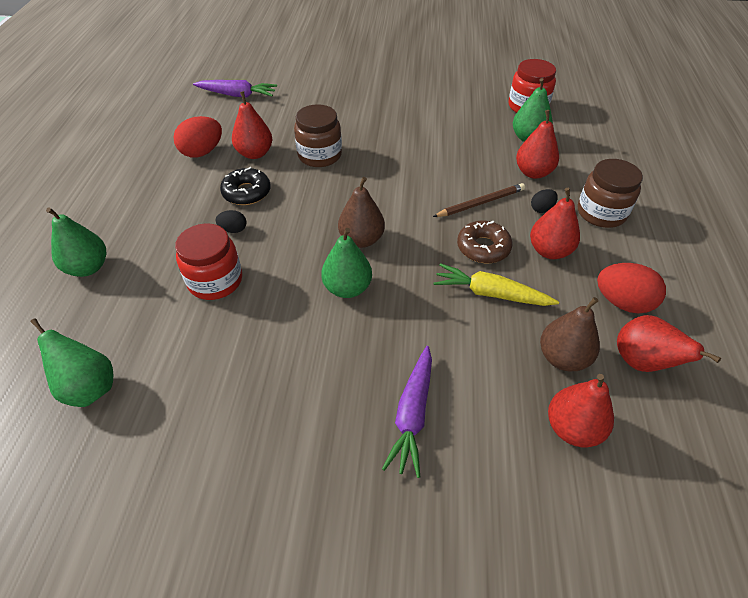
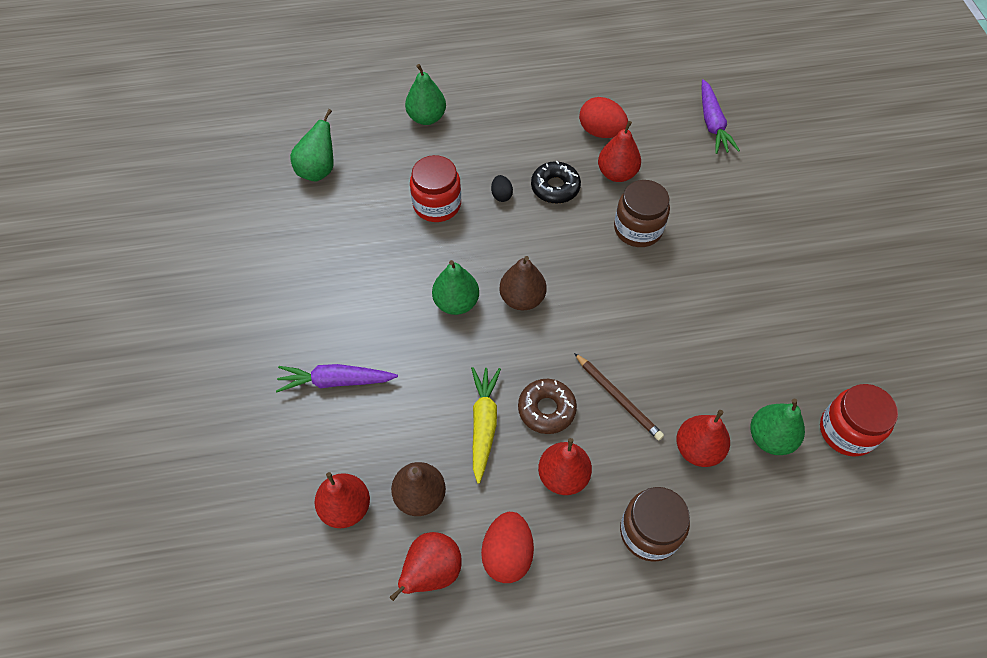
camera: 75 degrees right, 10 degrees up
(541, 209) = (631, 463): black egg -> none

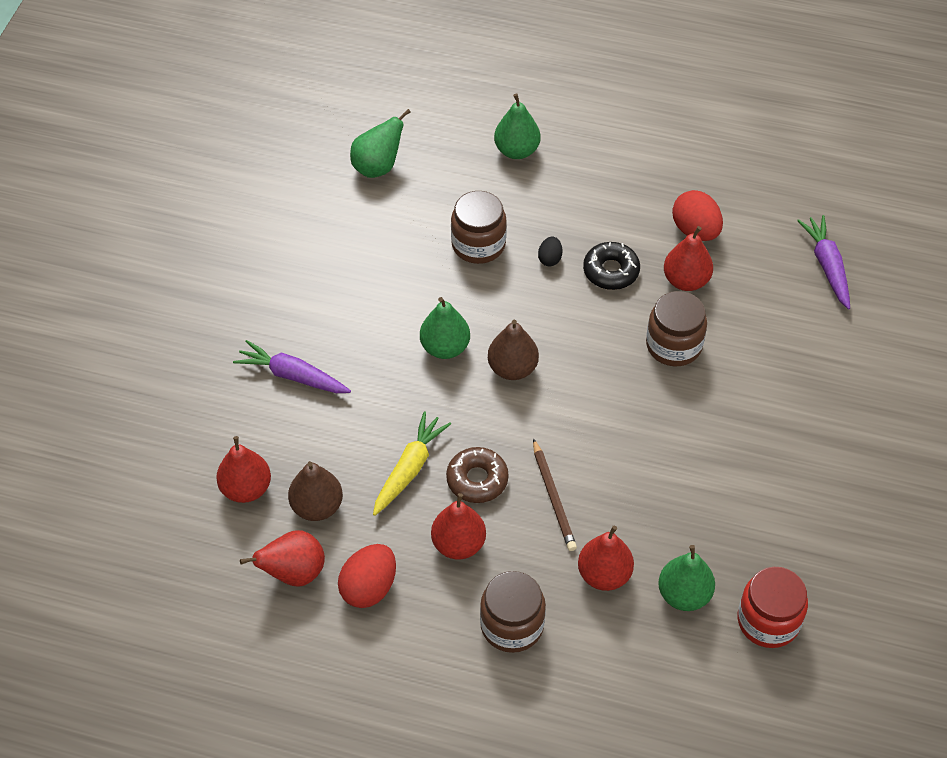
camera: 25 degrees right, 5 degrees down
(437, 204) = (478, 244): red jar -> brown jar
(712, 124) = (827, 266): purple carrot -> purple carrot turned 150 degrees clockwise

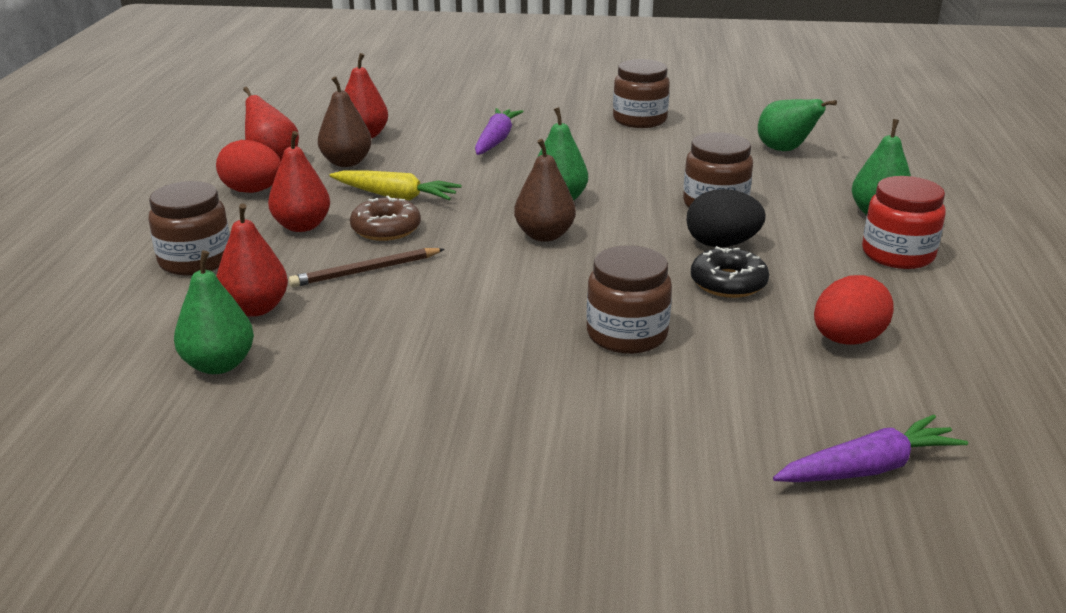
camera: 80 degrees right, 25 degrees down
(272, 252) = (639, 120): none -> brown jar
(550, 259) = (721, 244): black egg -> black egg, size x1.87
(686, 281) = (747, 337): red pear -> none
(768, 621) = (165, 435): red jar -> red jar (897, 254)

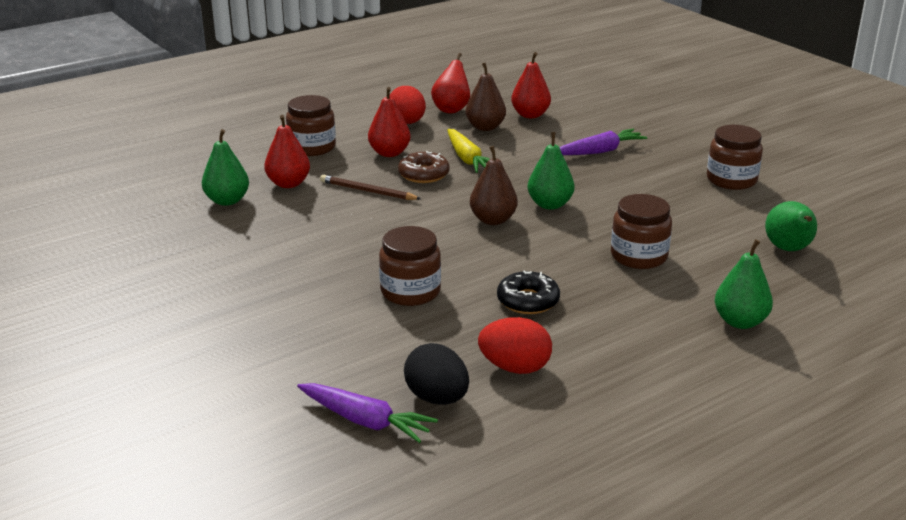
camera: 50 degrees right, 0 degrees up
(721, 244) = (580, 280): black egg -> black egg (437, 398)
(897, 254) = (680, 350): red jar -> none

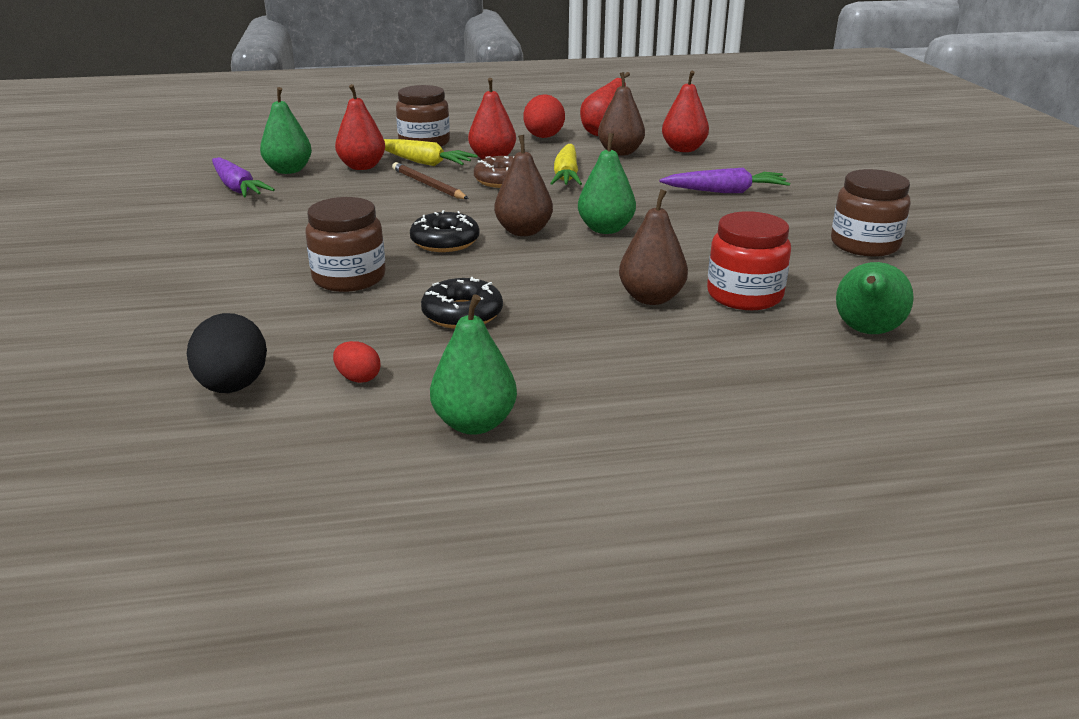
camera: 25 degrees right, 0 degrees up
(337, 169) = (424, 162): none -> yellow carrot
(366, 421) = (130, 389): purple carrot -> purple carrot (237, 188)
(445, 243) = (445, 242): none -> black donut
(515, 368) = (358, 378): red egg -> red egg, size x0.53
(639, 256) = (651, 298): brown jar -> brown pear
(694, 239) = (744, 295): none -> red jar
(740, 322) = (703, 398): green pear -> green pear (474, 423)

